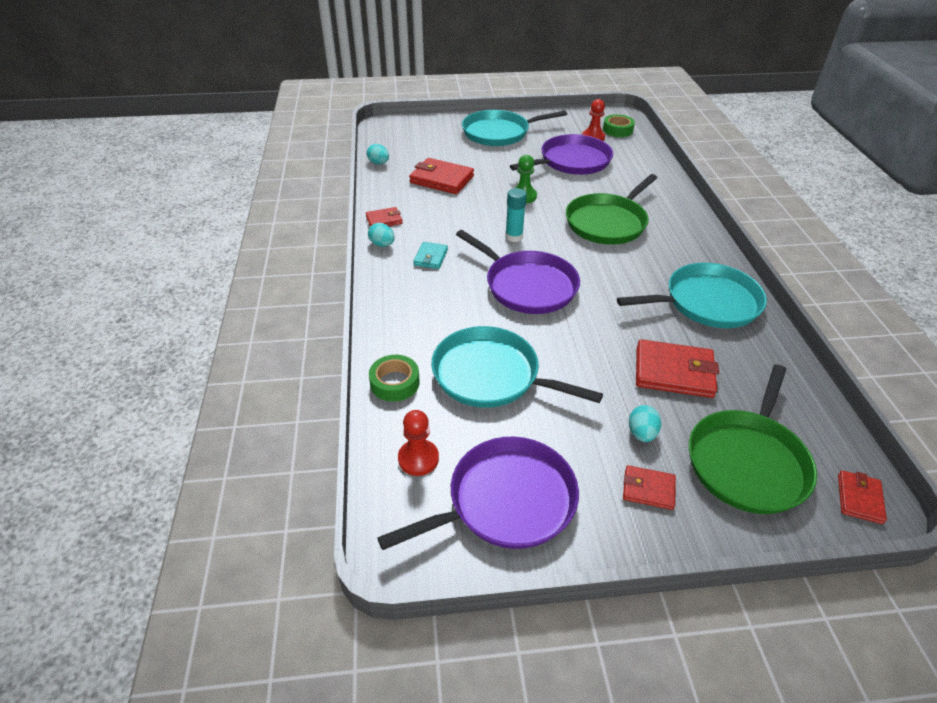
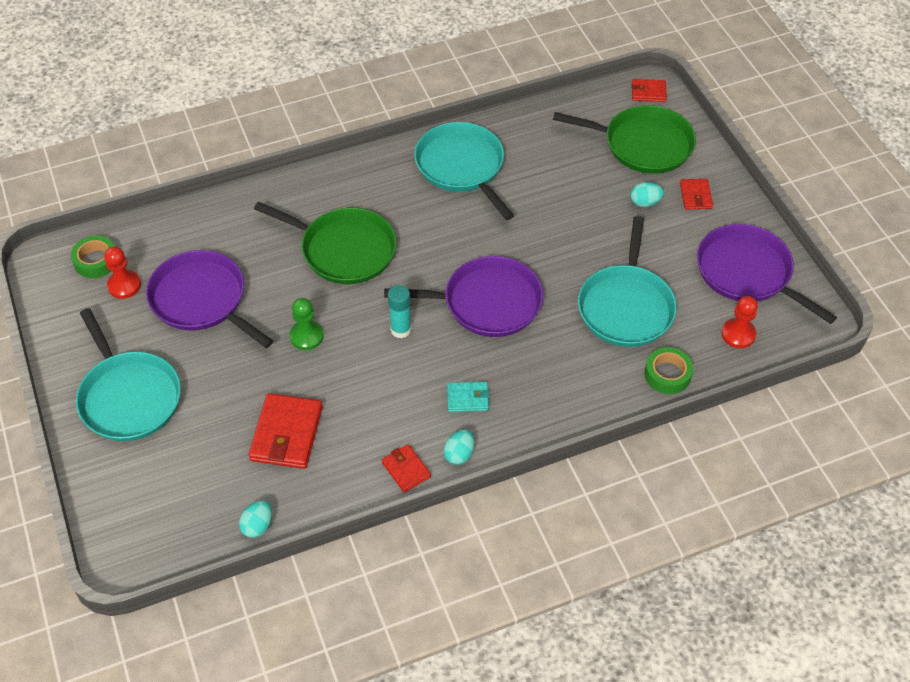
camera: 105 degrees left, 10 degrees up
(527, 285) = (487, 302): purple pan -> purple pan turned 60 degrees clockwise
(674, 372) = (567, 186): red wallet -> none

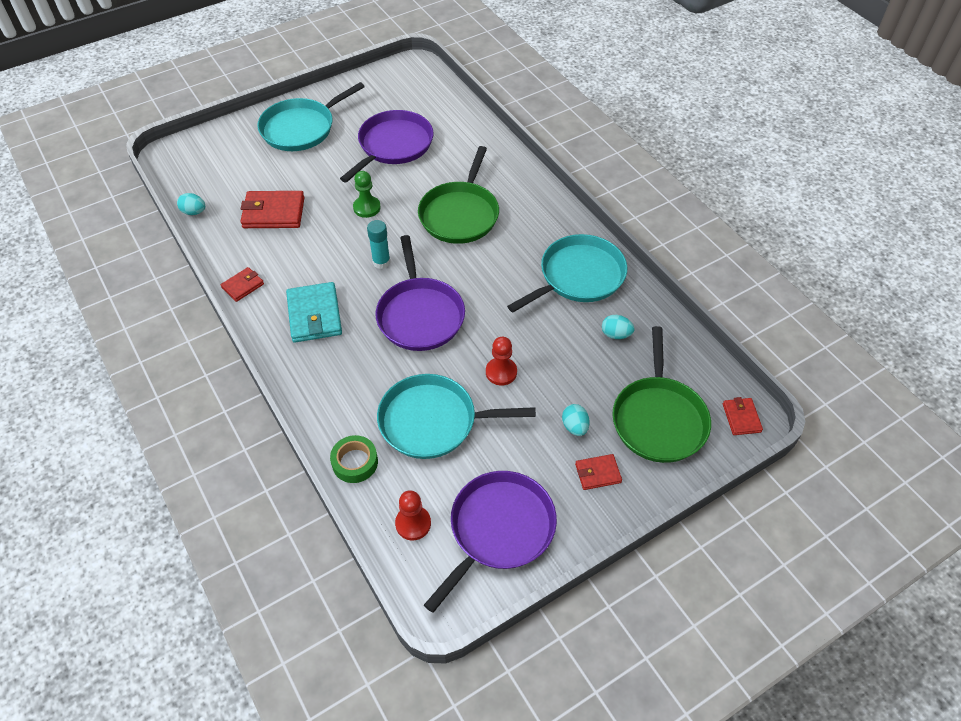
camera: 80 degrees right, 0 degrees up
(96, 261) = (420, 87): green tape -> none
(124, 285) = (400, 105): red pawn -> red pawn (501, 372)
(459, 454) = (258, 317): turquoise egg -> turquoise egg (616, 334)
(467, 398) = (314, 315): turquoise wallet -> turquoise wallet, size x1.80

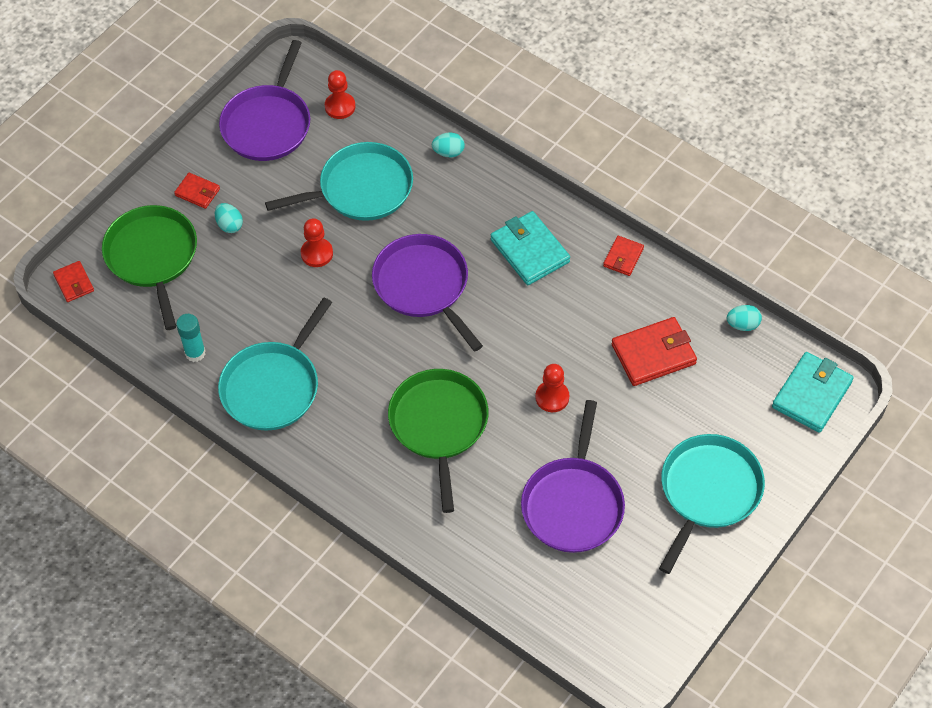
camera: 160 degrees right, 5 degrees up
(187, 158) = (811, 394): none -> turquoise wallet
(355, 462) = (412, 135): green tape -> none
(367, 208) = (552, 397): green pawn -> red pawn
(381, 262) = (496, 332): turquoise glue stick -> turquoise glue stick (195, 353)
(598, 473) = (197, 192): red wallet -> red wallet turned 60 degrees clockwise
(616, 334) = (214, 330): turquoise egg -> turquoise egg (448, 152)

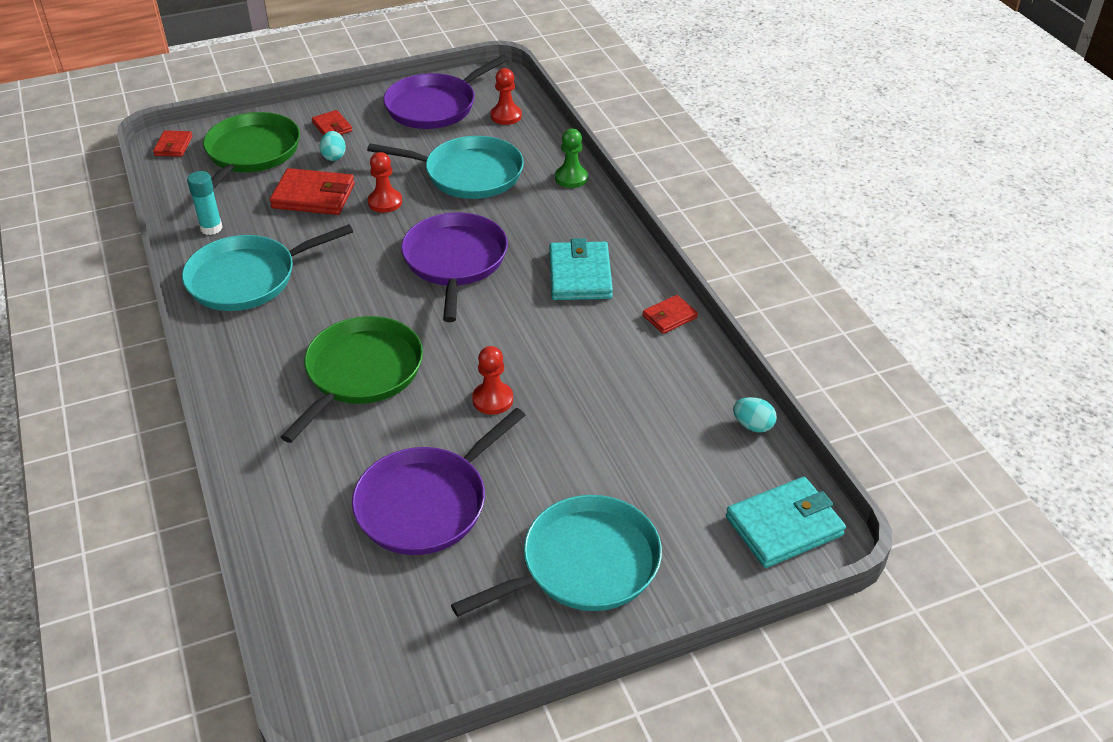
camera: 30 degrees right, 15 degrees down
(448, 152) = (571, 178): turquoise egg -> green pawn
(653, 354) = (632, 409): red wallet -> red wallet (313, 196)

